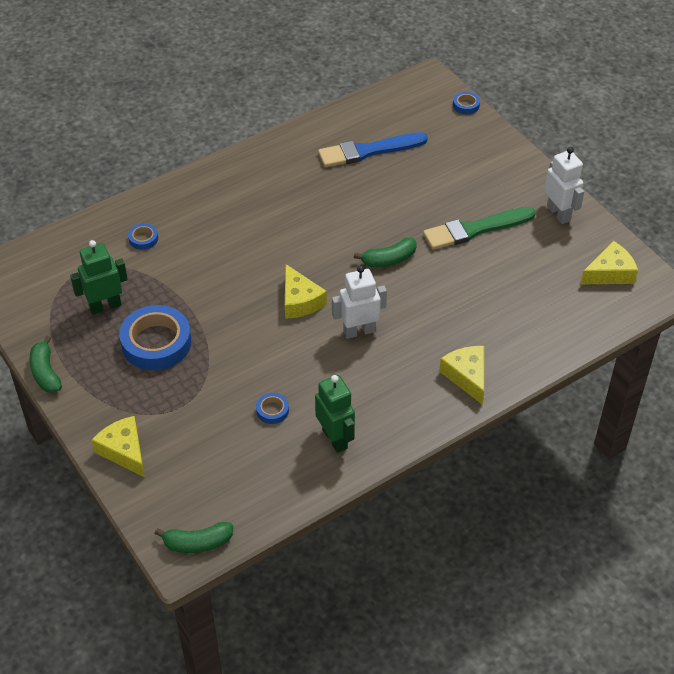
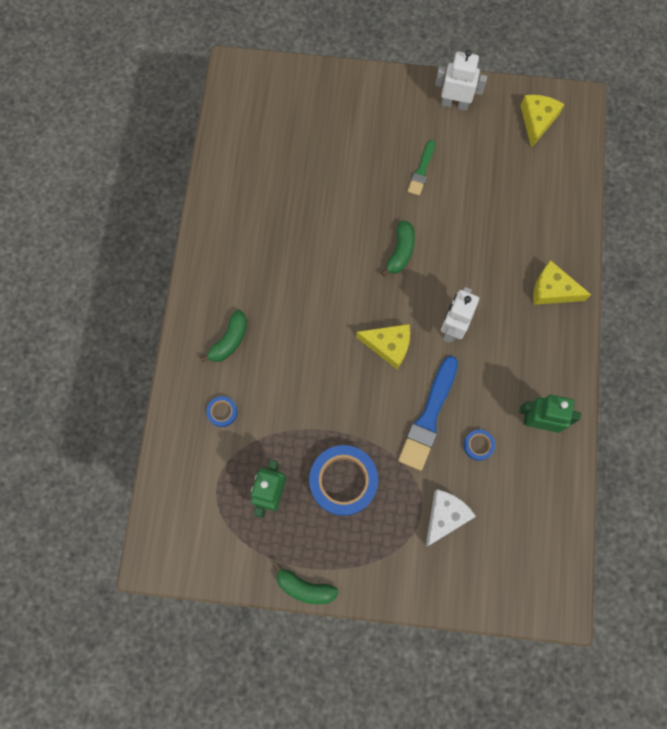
camera: 50 degrees left, 25 degrees up
(124, 451) = (432, 580): yellow cheese -> none
(188, 426) = (445, 516): none -> white cheese
(197, 543) = (557, 586): green banana -> green banana (229, 340)
(368, 151) = (275, 176): blue brush -> blue brush (429, 417)
(466, 105) = (289, 69): blue tape -> none
(475, 229) = (421, 170): green brush -> green brush, size x0.57

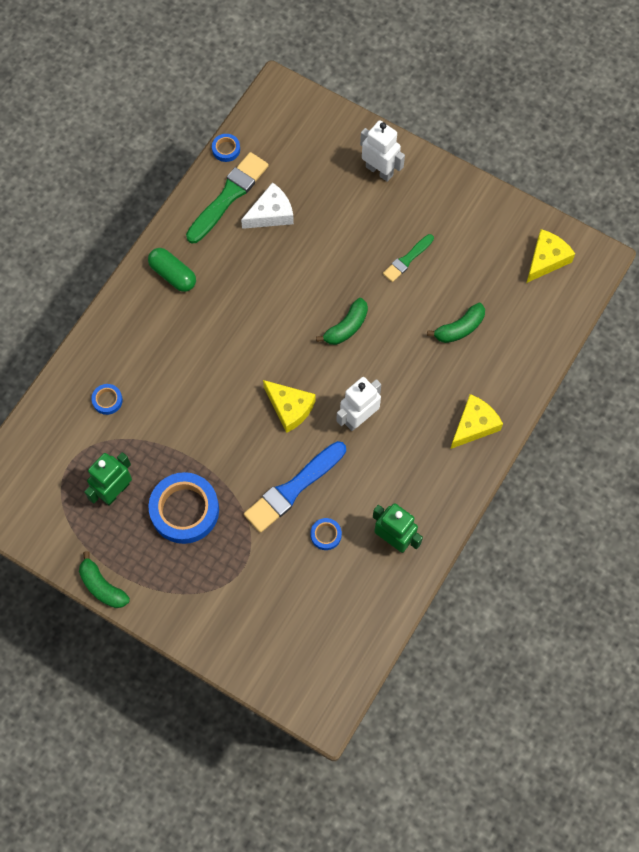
camera: 25 degrees right, 5 degrees down
(214, 139) = (226, 149): none -> blue tape
(224, 271) = (173, 275): none -> green capsule
(229, 340) = (146, 339): green banana -> green banana (459, 328)
(238, 180) = (228, 196): none -> green brush
(445, 516) = (261, 583): white cheese -> white cheese (271, 214)
(454, 104) = (473, 209): white robot -> white robot (379, 170)
(553, 290) = (474, 425): yellow cheese -> yellow cheese turned 90 degrees clockwise

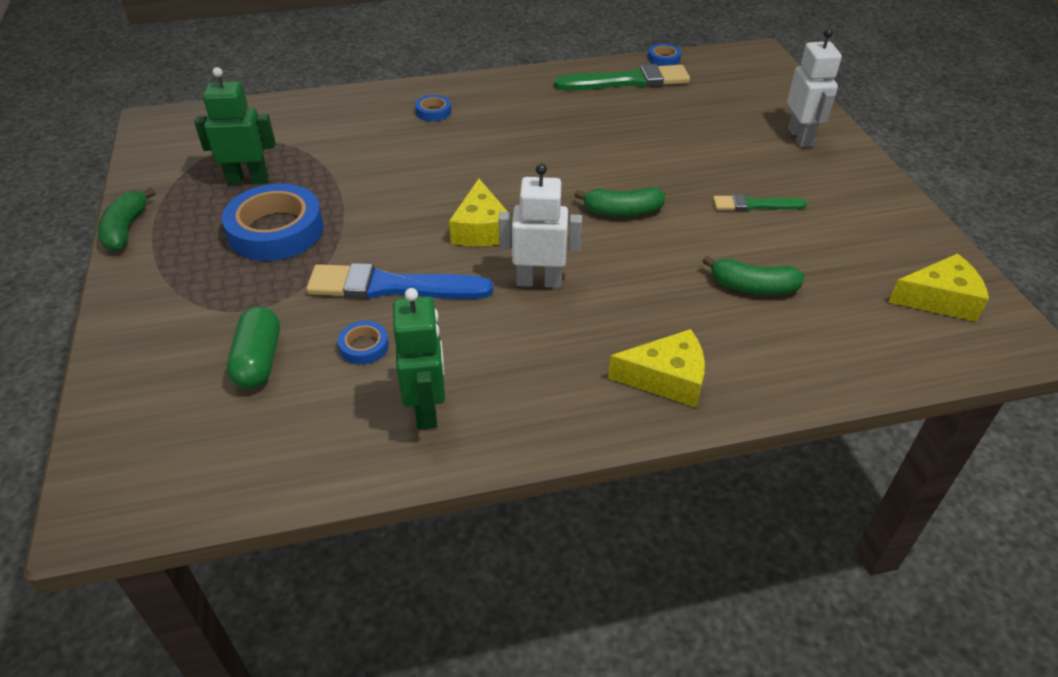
camera: 45 degrees right, 25 degrees down
(107, 400) = (340, 127): blue tape -> blue tape (433, 112)
(173, 275) = (511, 95): green capsule -> green capsule (259, 360)
(271, 214) = (652, 108): white cheese -> none

